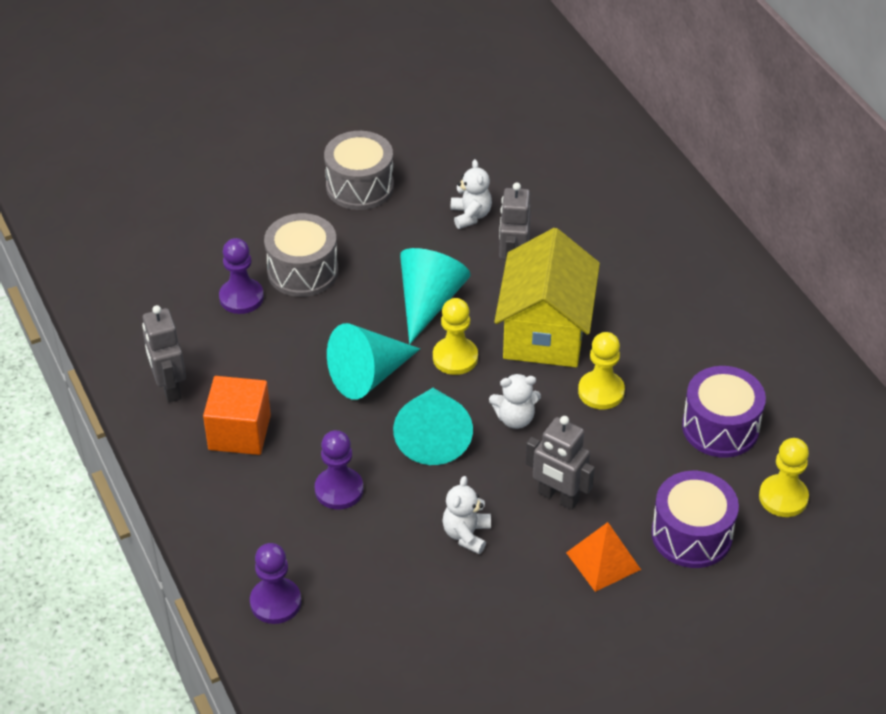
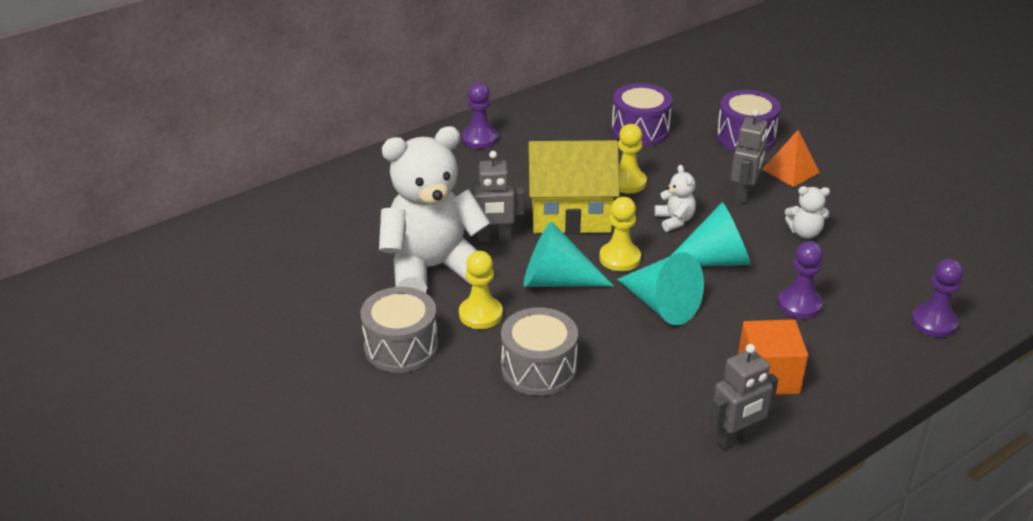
camera: 100 degrees left, 10 degrees down
(241, 297) = (590, 408): purple pawn -> purple pawn (479, 139)
(470, 215) = (432, 268): white teddy bear -> white teddy bear, size x2.44
(783, 497) = (692, 105): yellow pawn -> yellow pawn (480, 314)

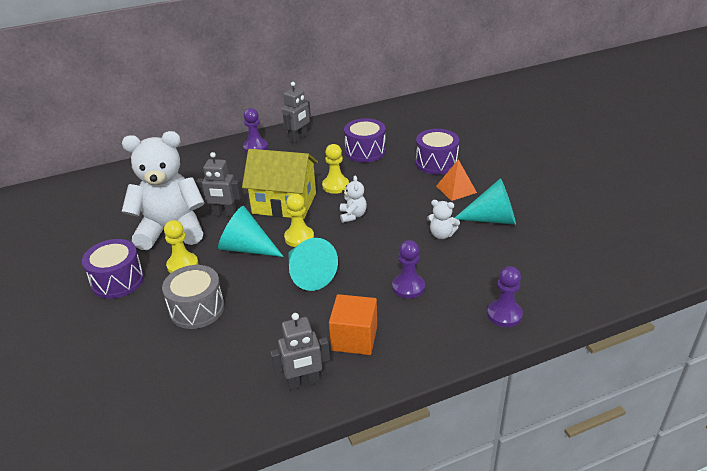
camera: 15 degrees right, 0 degrees up
(401, 347) = (117, 281): grey drum -> purple drum
(714, 260) = (364, 247): turquoise cone -> turquoise cone (492, 219)
(744, 194) = (413, 202): grey robot -> grey robot (298, 138)

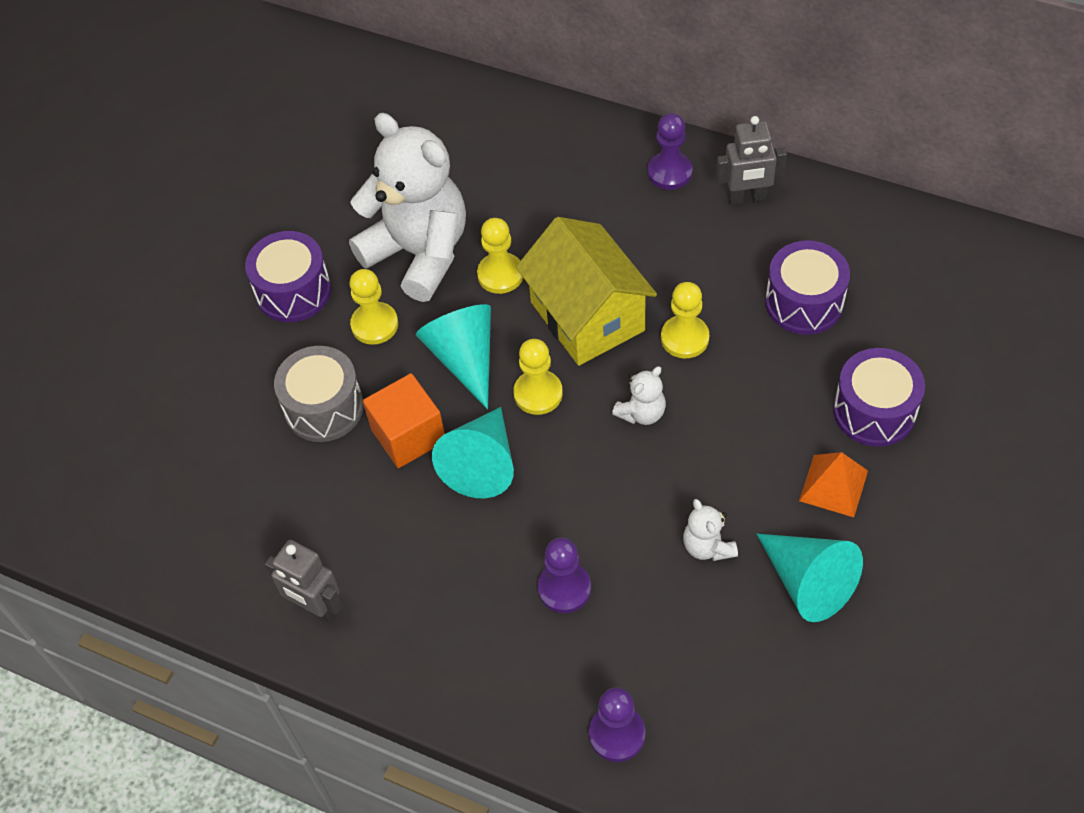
camera: 50 degrees right, 20 degrees up
(224, 214) = (500, 274): grey robot -> yellow pawn
(354, 338) = (424, 602): orange cube -> orange cube (408, 435)

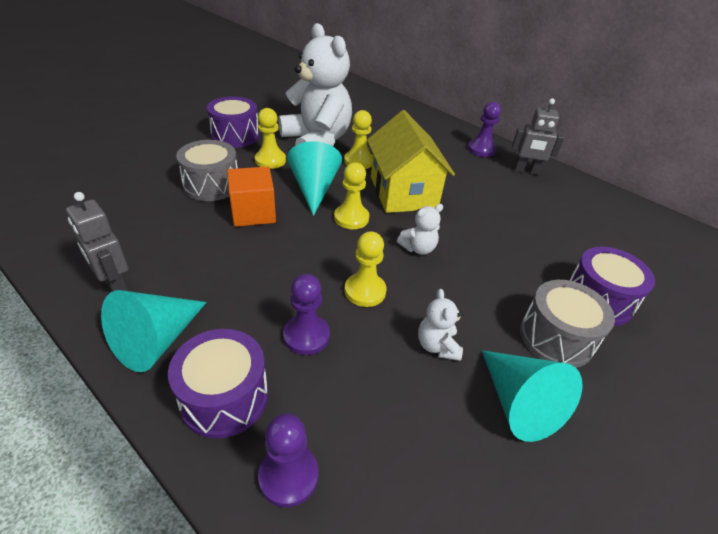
camera: 10 degrees right, 15 degrees down
(482, 464) = (292, 241): turquoise cone -> turquoise cone (156, 341)
(684, 338) = (464, 220): yellow pawn -> yellow pawn (365, 291)
(804, 302) = (553, 226): purple drum -> purple drum (224, 397)
(833, 485) = (556, 338): orange pyramid -> grey drum

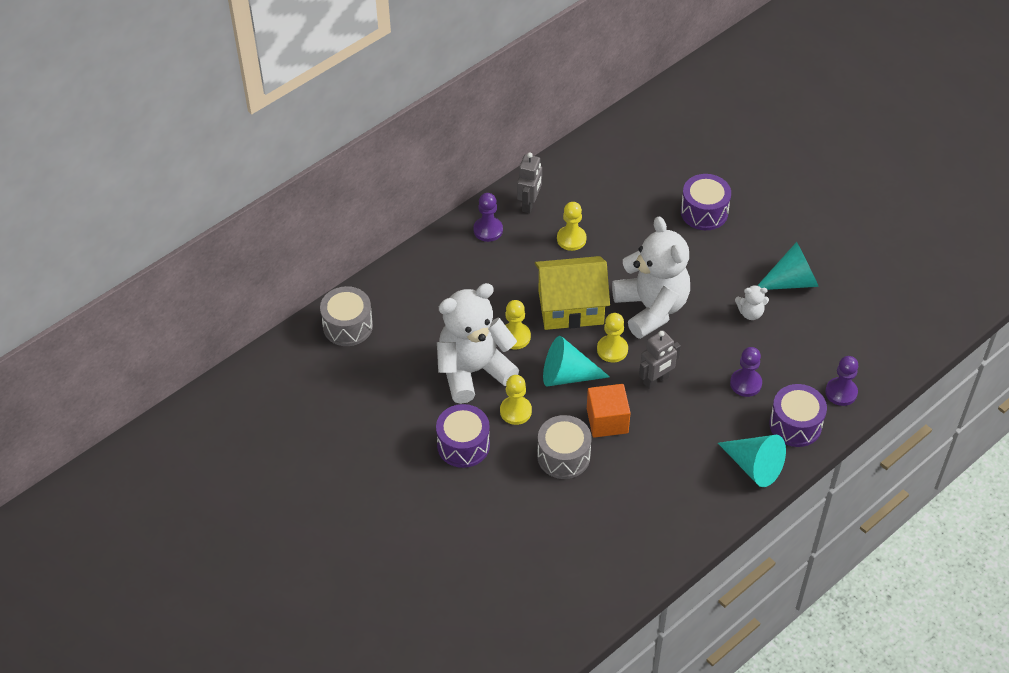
camera: 80 degrees left, 10 degrees up
(114, 284) = (702, 502): grey robot -> grey robot (656, 380)
(365, 291) = (701, 347): yellow pawn -> yellow pawn (571, 239)
(418, 248) = (651, 308): white teddy bear -> white teddy bear, size x2.44
(556, 338) = (740, 247): grey drum -> grey drum (348, 326)

